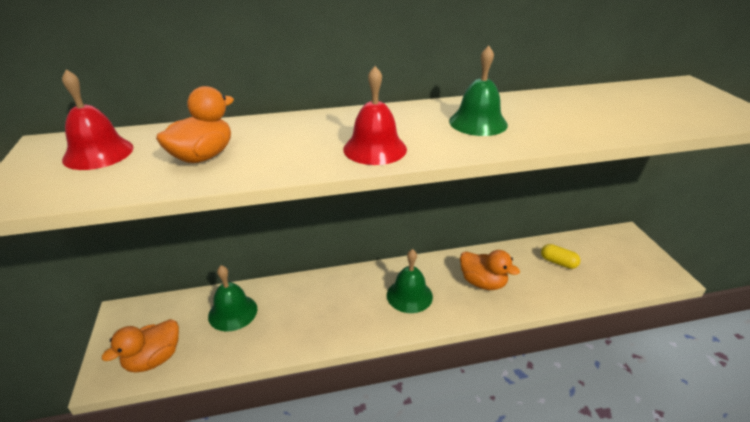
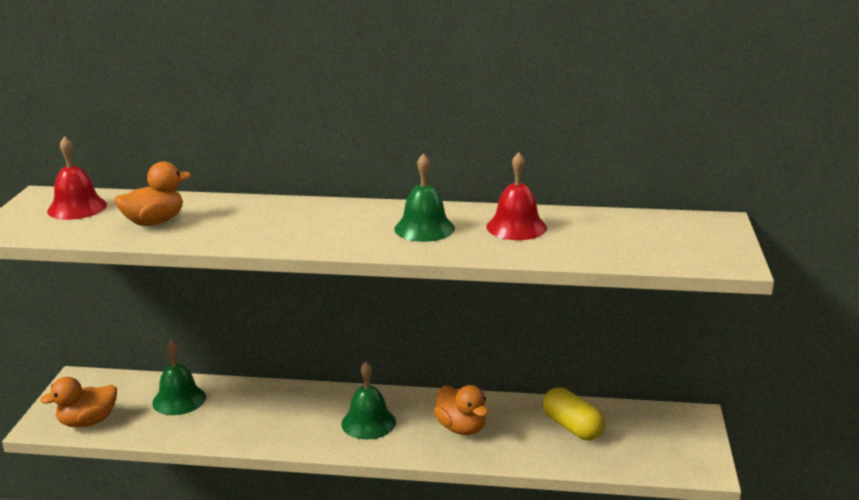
camera: 20 degrees right, 10 degrees down
(375, 149) = (301, 237): red bell -> red bell (516, 227)
(558, 262) = (572, 427): yellow capsule -> yellow capsule, size x1.53

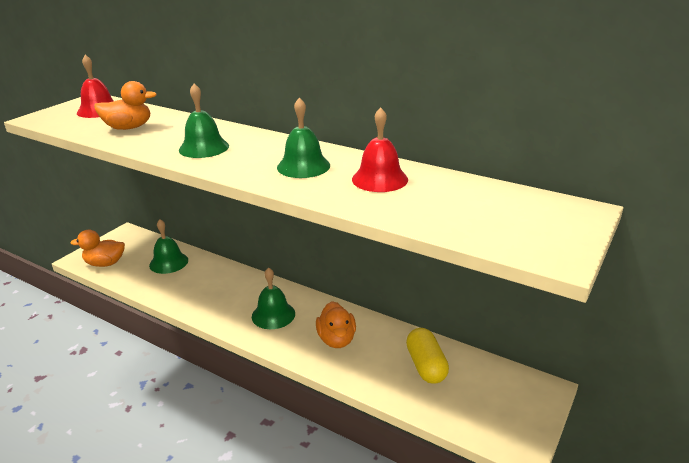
camera: 25 degrees right, 5 degrees up
(285, 229) = (204, 148): none -> green bell

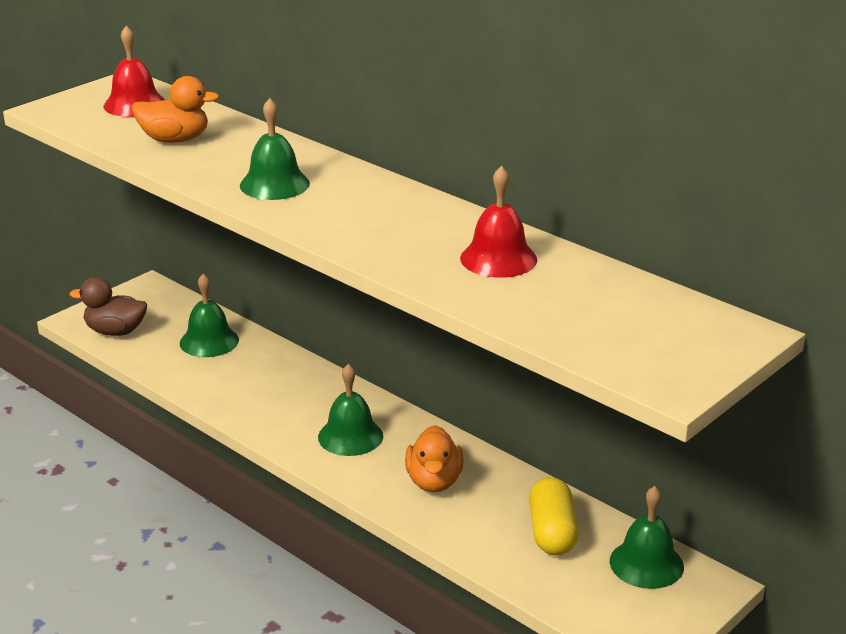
camera: 10 degrees right, 0 degrees up
(105, 263) = (115, 331): orange duck -> brown duck
(303, 166) = (403, 228): green bell -> green bell (646, 563)

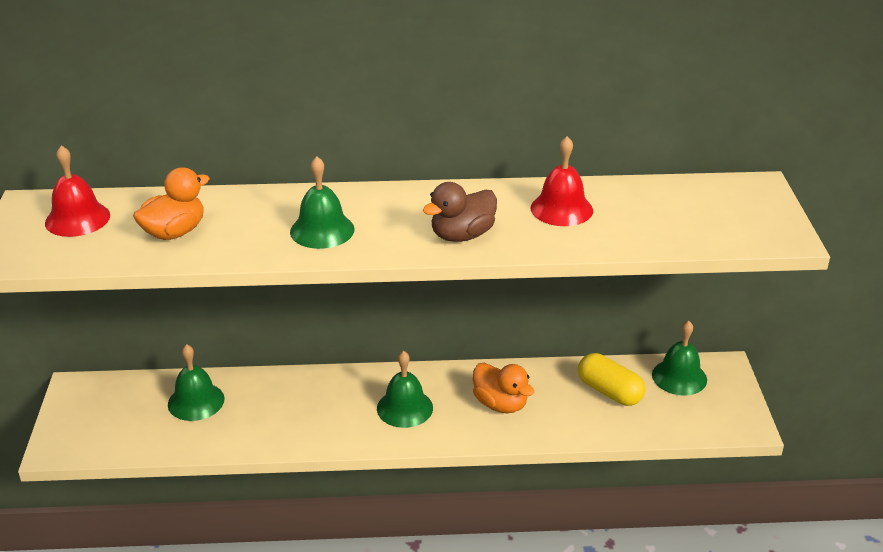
camera: 45 degrees left, 5 degrees up
(115, 331) = (105, 438): brown duck -> brown duck (462, 235)

